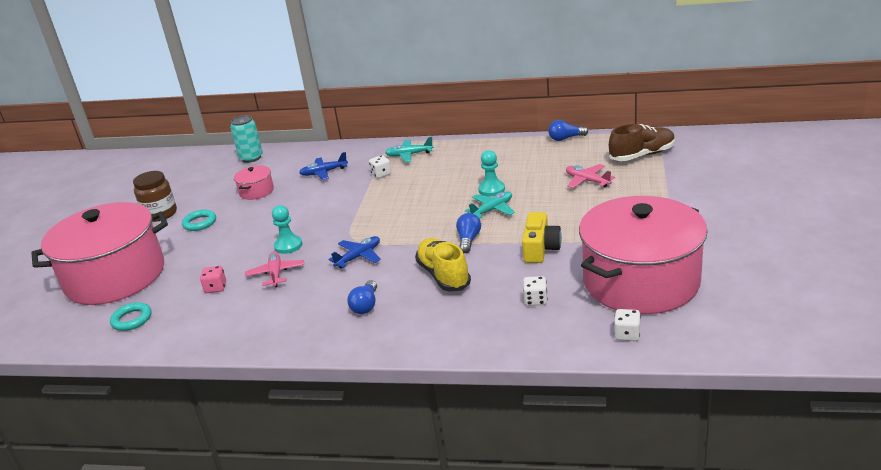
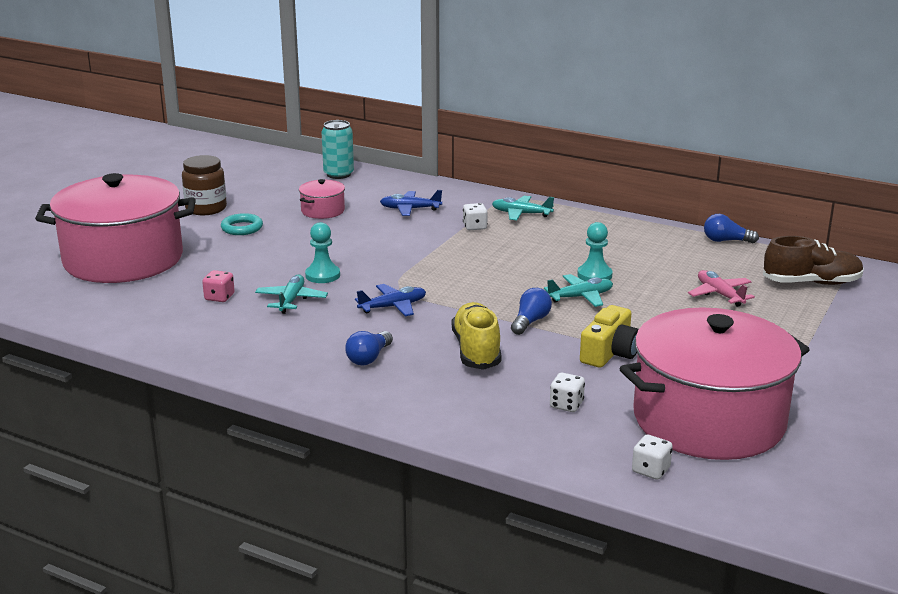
camera: 15 degrees right, 5 degrees down
(132, 319) = (115, 305): turquoise ring -> none
(275, 274) = (291, 300): pink plane -> turquoise plane

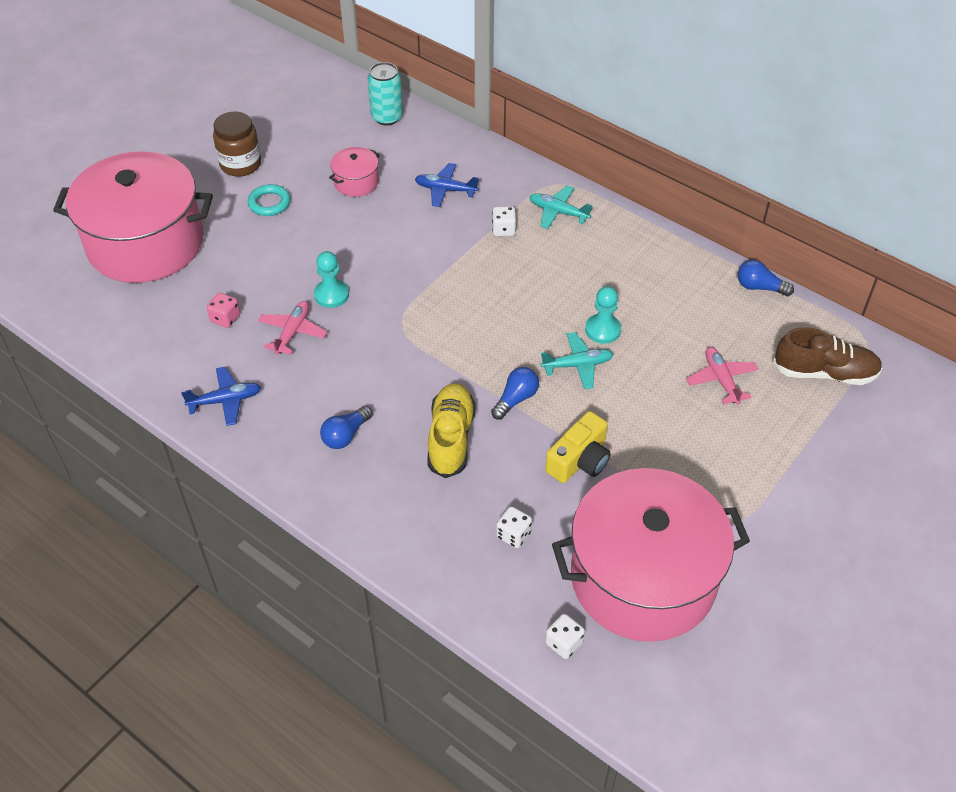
camera: 10 degrees right, 25 degrees up
(291, 300) = (292, 332): turquoise plane -> pink plane
(393, 307) = (388, 356): blue plane -> blue plane (225, 400)

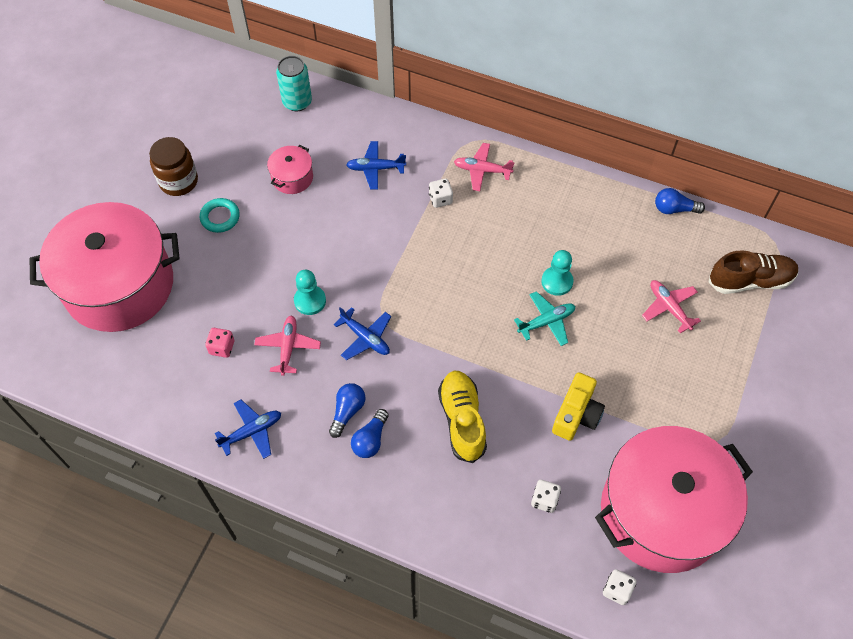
camera: 15 degrees left, 10 degrees up
(376, 340) = (365, 338): none -> blue plane
(516, 399) = (505, 368): blue light bulb -> blue light bulb (347, 411)
(558, 212) = (482, 170): turquoise plane -> pink plane

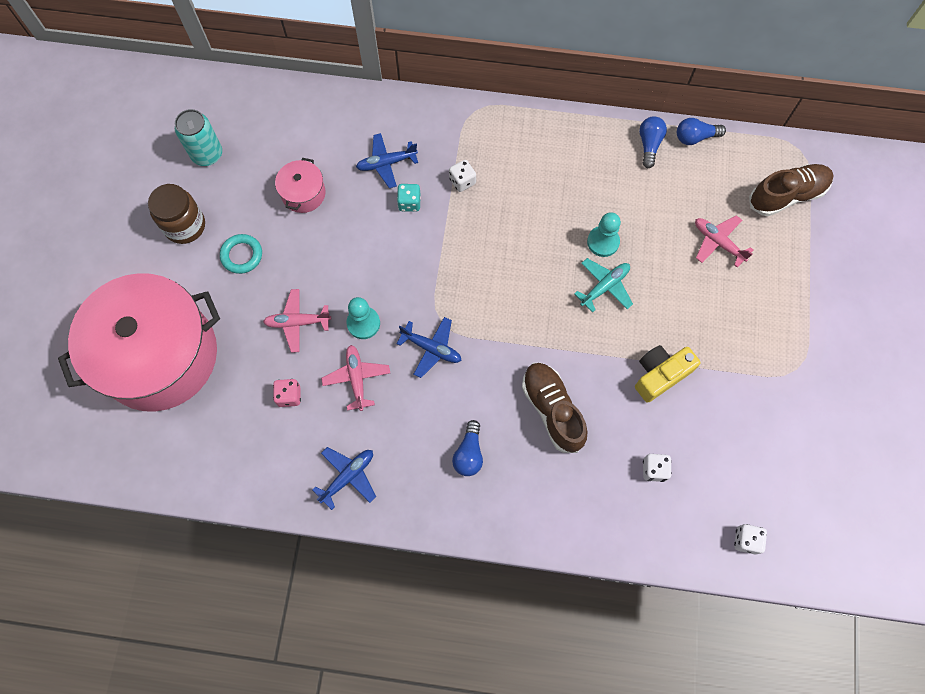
camera: 15 degrees left, 10 degrees up
(297, 102) = (282, 108): turquoise can -> turquoise can (207, 154)
(347, 411) = (437, 430): blue light bulb -> blue light bulb (649, 145)
(385, 207) = (409, 203): none -> turquoise dice
(462, 420) = (552, 410): yellow shoe -> brown shoe
(482, 170) = (495, 140): pink plane -> pink plane (297, 322)
(576, 414) = (660, 375): yellow camera -> yellow camera turned 135 degrees counterclockwise
(662, 512) = (766, 452): pink pot -> none

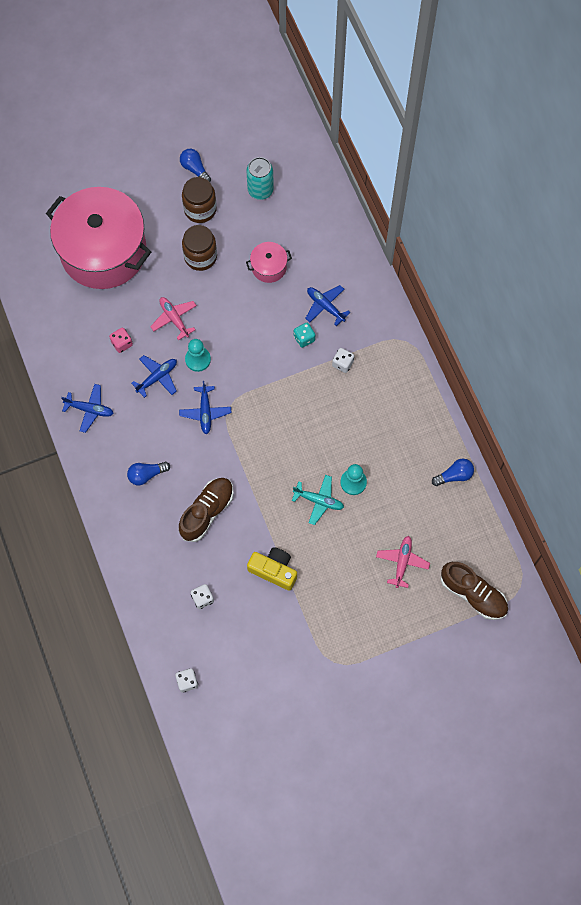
camera: 60 degrees right, 0 degrees up
(242, 255) = (200, 256): turquoise ring -> brown jar
(356, 378) = (157, 377): pink plane -> blue plane
(695, 137) = (482, 505): blue light bulb -> blue light bulb (195, 169)

